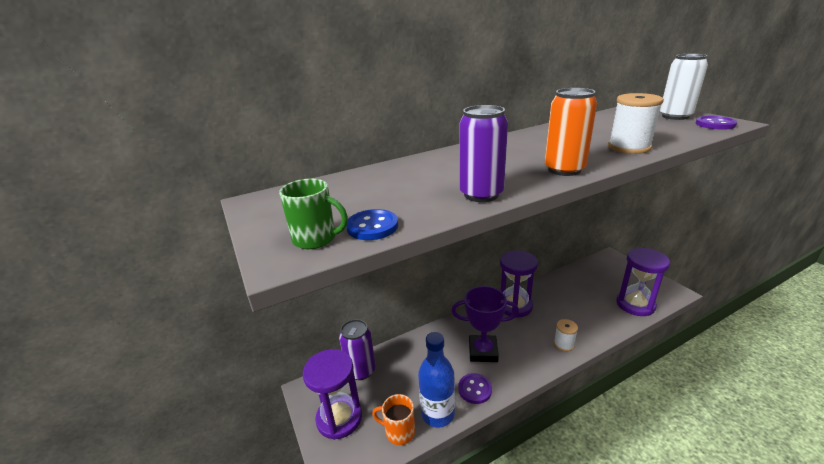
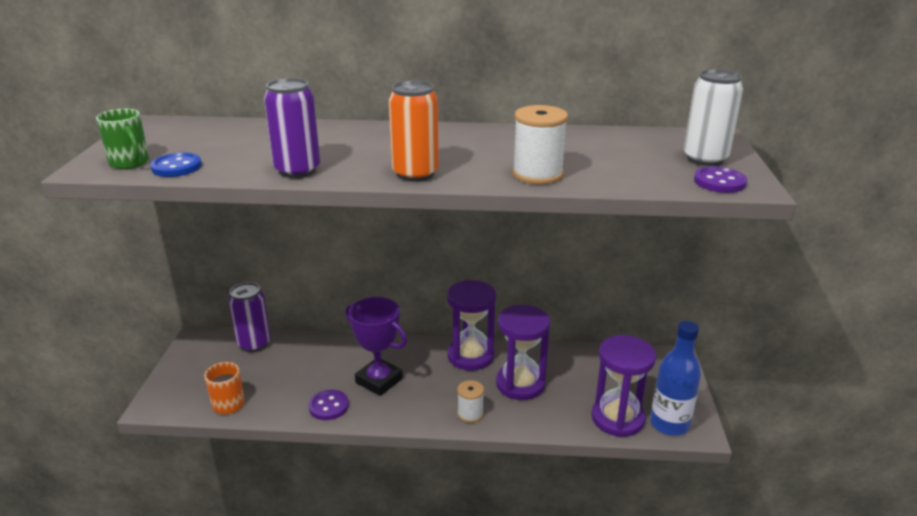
camera: 30 degrees right, 0 degrees up
(339, 418) = (196, 371): purple hourglass -> purple hourglass (520, 384)
(437, 414) = (273, 407): blue bottle -> blue bottle (669, 424)

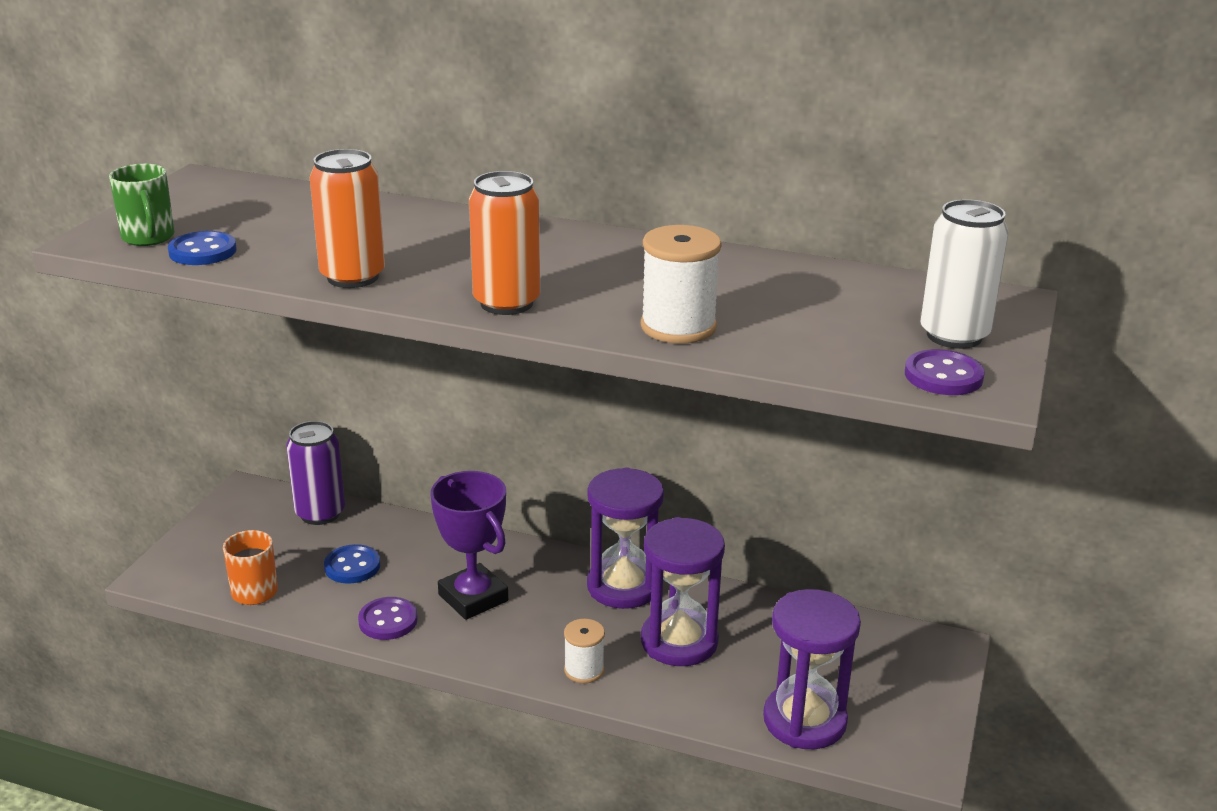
camera: 15 degrees right, 0 degrees up
(290, 375) = (352, 566): none -> blue button
(297, 171) = (353, 277): purple can -> orange can
(669, 424) = (882, 745): blue bottle -> none

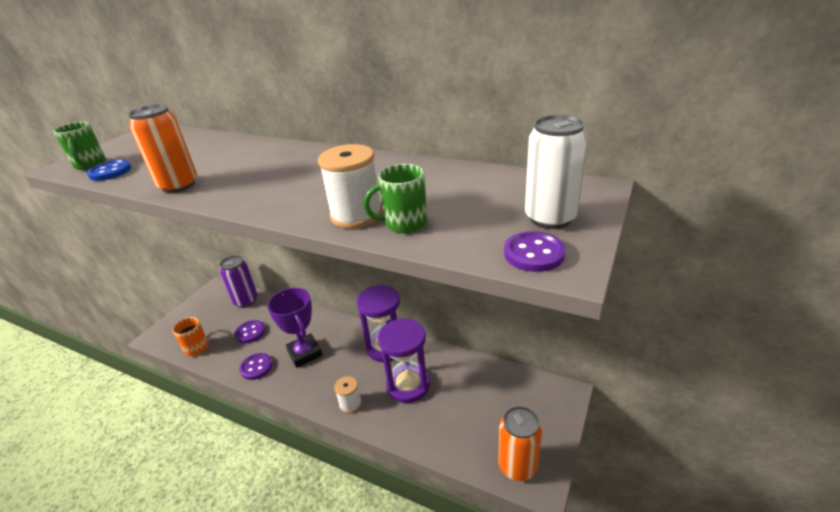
camera: 10 degrees right, 5 degrees up
(352, 566) = (250, 332): blue button -> purple button
(506, 303) = (256, 200): orange can -> orange can (517, 466)
(754, 338) = (404, 223): none -> green mug
(804, 721) = (470, 446): purple hourglass -> none

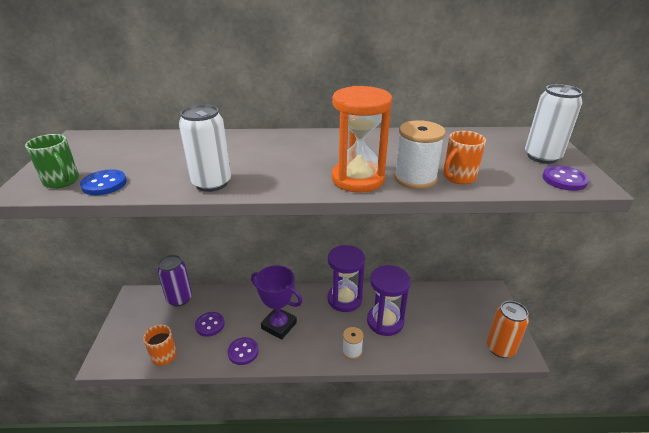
camera: 30 degrees left, 0 degrees up
(178, 185) = (212, 183): orange can -> white can
(300, 205) = (358, 179): none -> orange hourglass
(404, 223) = (458, 177): green mug -> orange mug

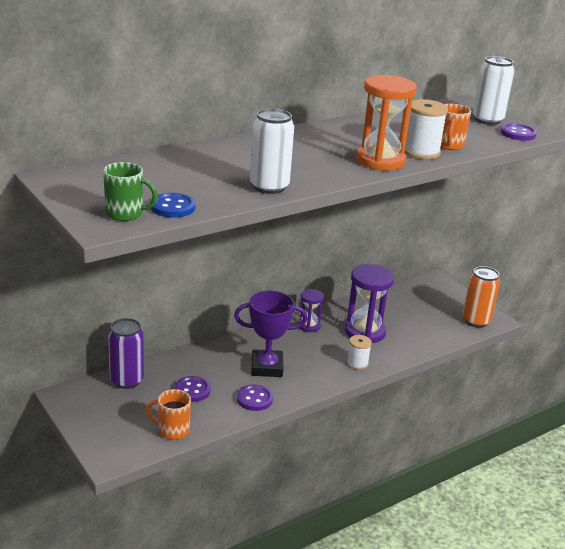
camera: 35 degrees left, 5 degrees down
(344, 299) = (309, 326): purple hourglass -> purple hourglass, size x0.55

